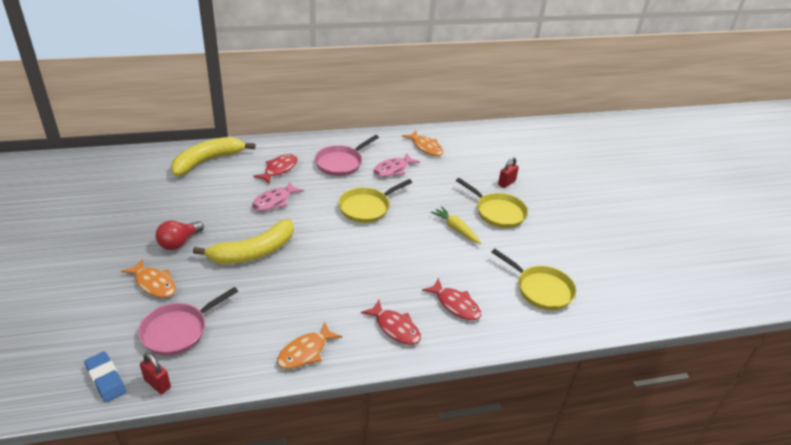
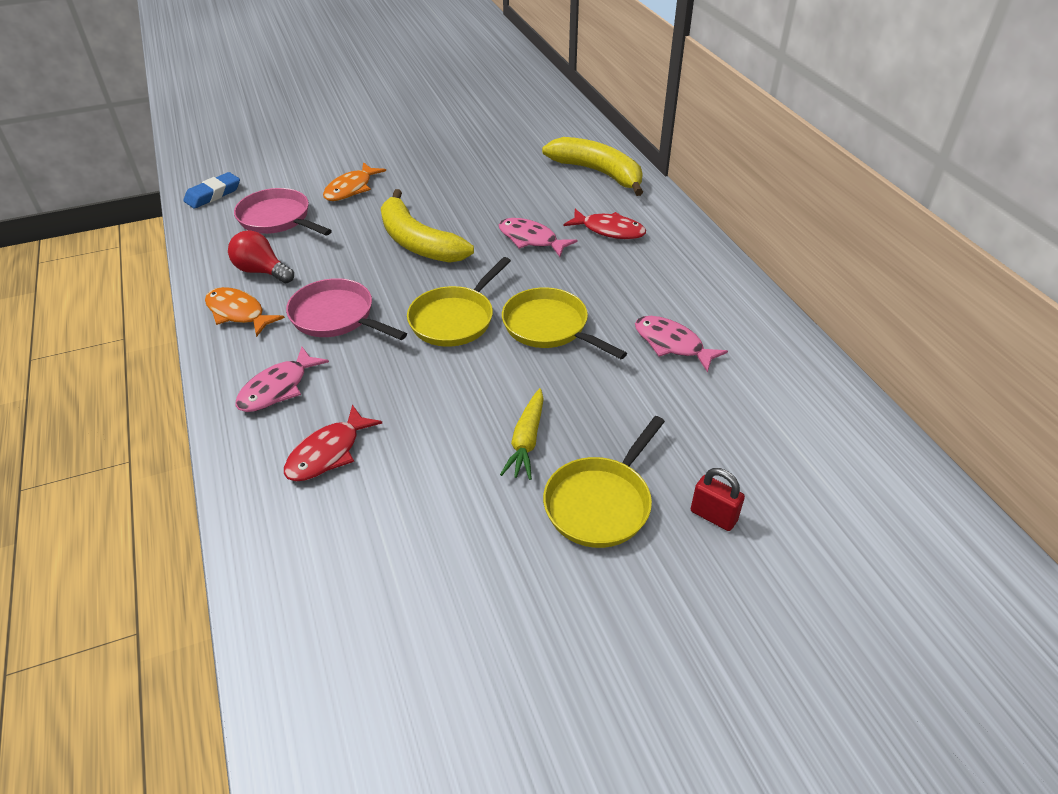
camera: 85 degrees right, 5 degrees up
(157, 384) = (203, 223): red padlock -> none
(179, 242) = (424, 188): red light bulb -> red light bulb (262, 271)
(341, 163) = (659, 284): pink pan -> pink pan (337, 317)
(395, 328) = (278, 388): red fish -> pink fish
(425, 147) = (772, 379): orange fish -> none
(456, 229) = (526, 441): yellow carrot -> yellow carrot turned 150 degrees clockwise
(541, 289) = (376, 578): yellow pan -> yellow pan (455, 319)

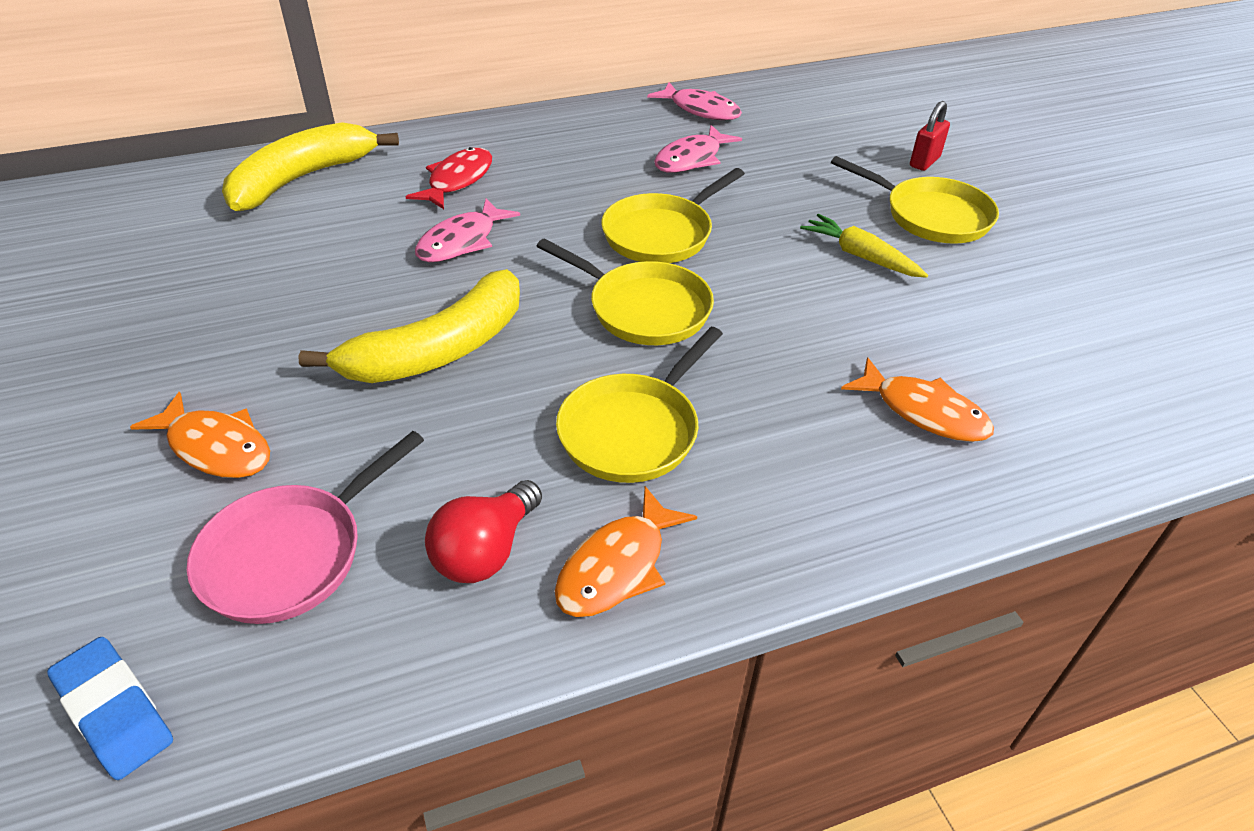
camera: 90 degrees left, 0 degrees up
(278, 388) = (809, 480): pink fish -> pink fish (700, 110)
(328, 453) = (923, 412): red fish -> orange fish
(337, 317) = (634, 430): pink pan -> yellow pan
(526, 441) = (860, 256): yellow carrot -> yellow carrot turned 150 degrees counterclockwise

